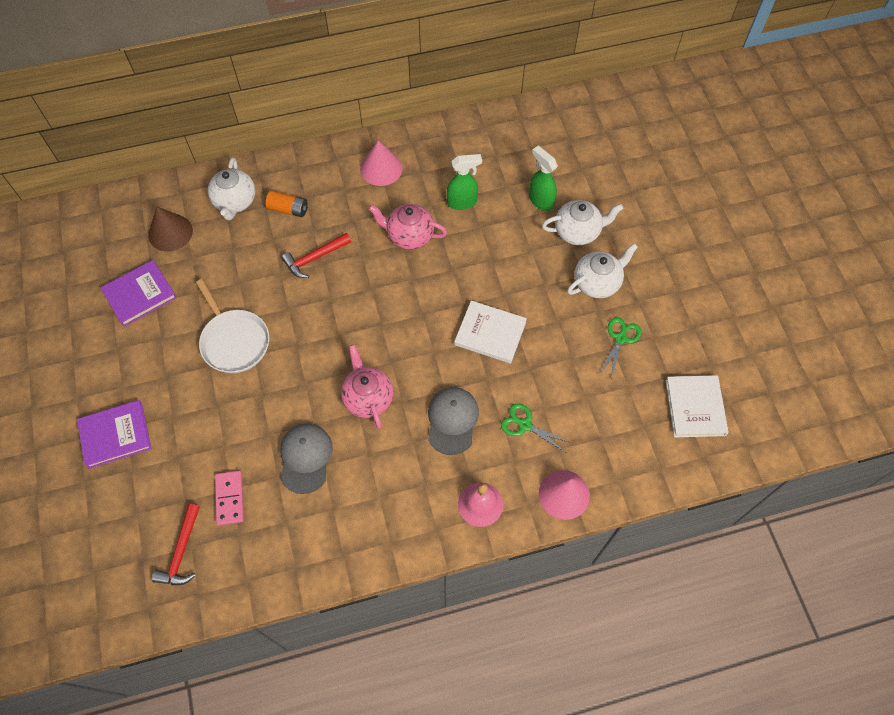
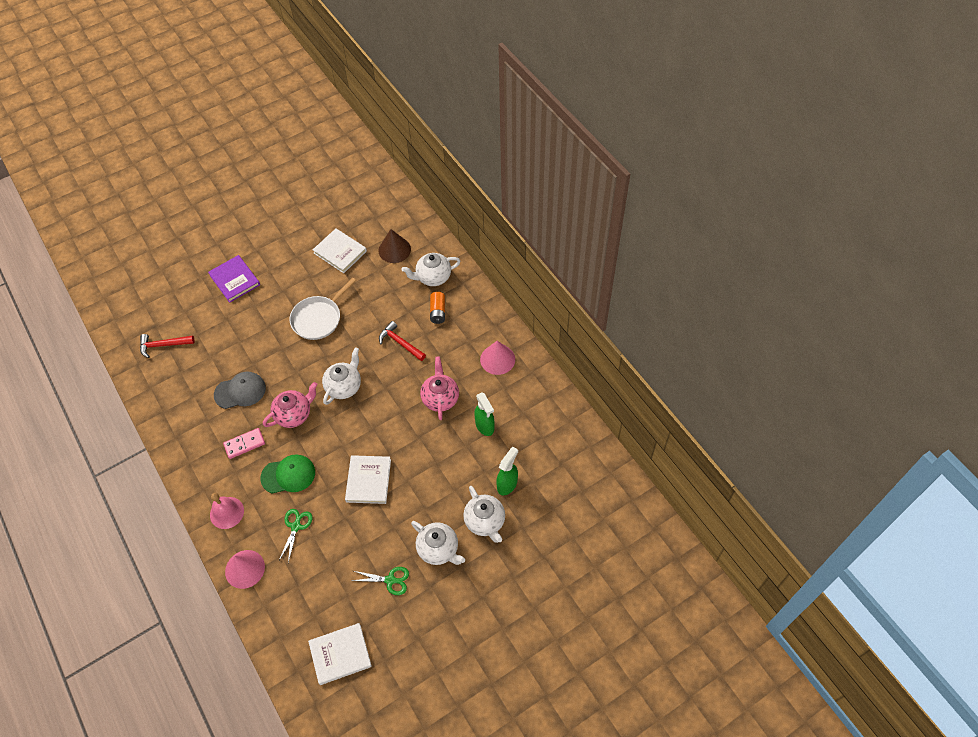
camera: 75 degrees right, 5 degrees down
(139, 294) = (340, 252): purple book -> white book
(229, 498) = (203, 358): pink domino -> pink domino (244, 444)
(350, 332) = (344, 386): none -> white teapot
(452, 420) = (288, 475): grey cap -> green cap

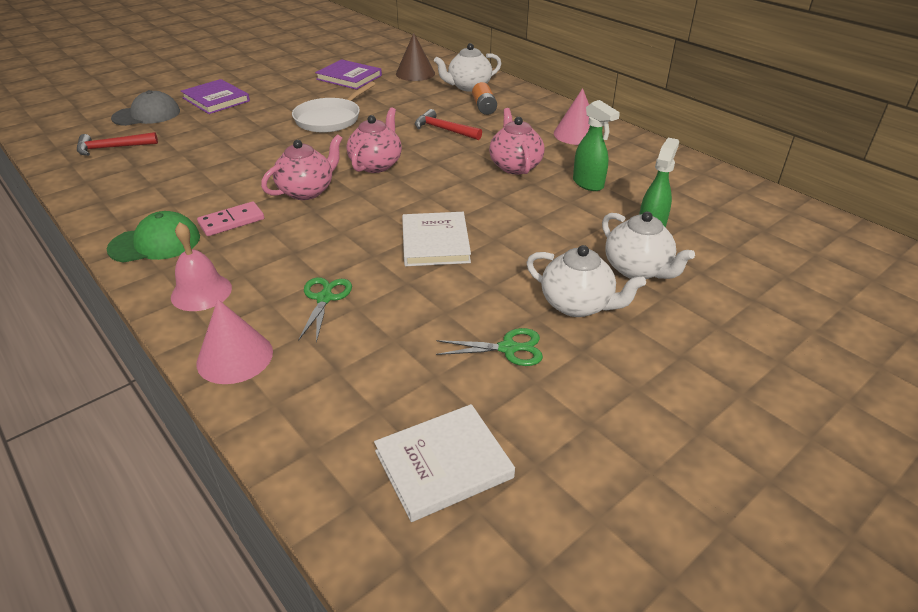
camera: 10 degrees left, 20 degrees down
(240, 391) = (224, 177): grey cap -> grey cap (147, 115)
(288, 475) = (305, 246): green cap -> green cap (155, 243)
(340, 252) = (349, 77): white book -> purple book
(344, 386) = (376, 164): white teapot -> pink teapot

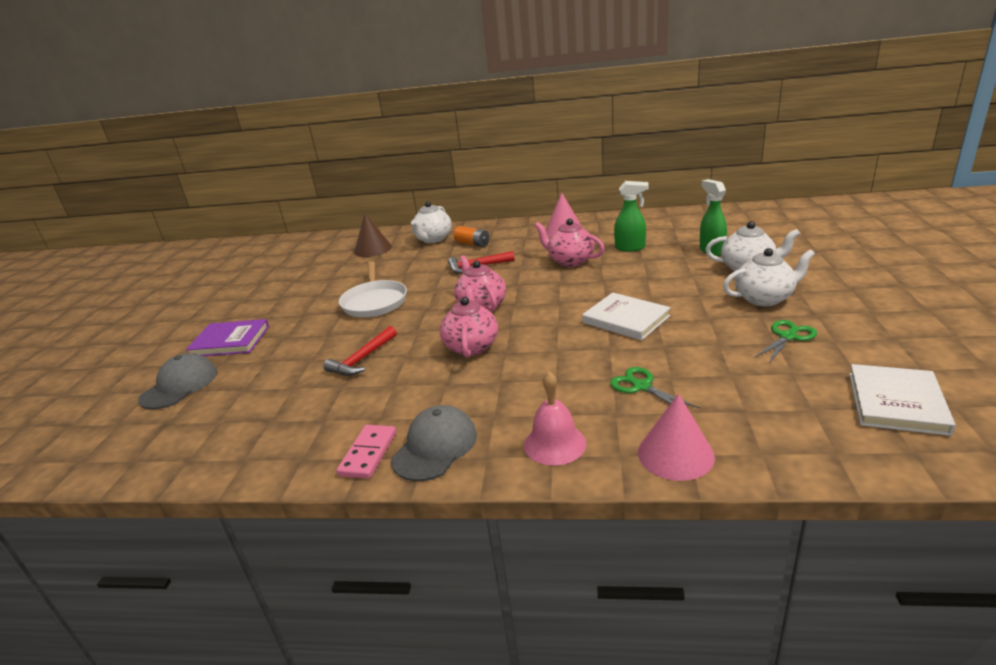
camera: 40 degrees left, 10 degrees down
(112, 148) = (205, 424): red hammer -> red hammer (362, 359)
(155, 243) = (435, 447): green cap -> grey cap
(231, 221) = (462, 395): pink domino -> pink domino (368, 453)
(349, 77) = (323, 274): purple book -> none

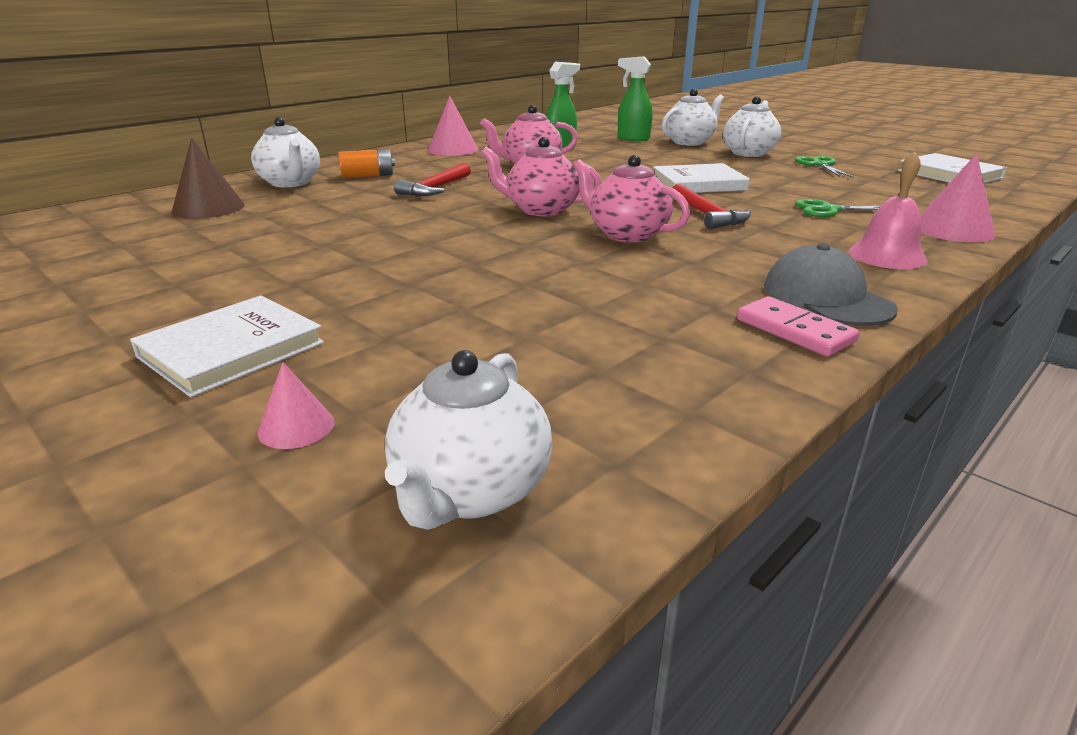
camera: 55 degrees left, 0 degrees up
(152, 439) = (470, 492): none -> white teapot
(179, 385) = (296, 427): grey cap -> pink cone
(230, 341) = (231, 350): purple book -> white book
(362, 359) = (537, 282): red hammer -> red hammer (707, 215)
(374, 302) = (384, 242): white pan -> none

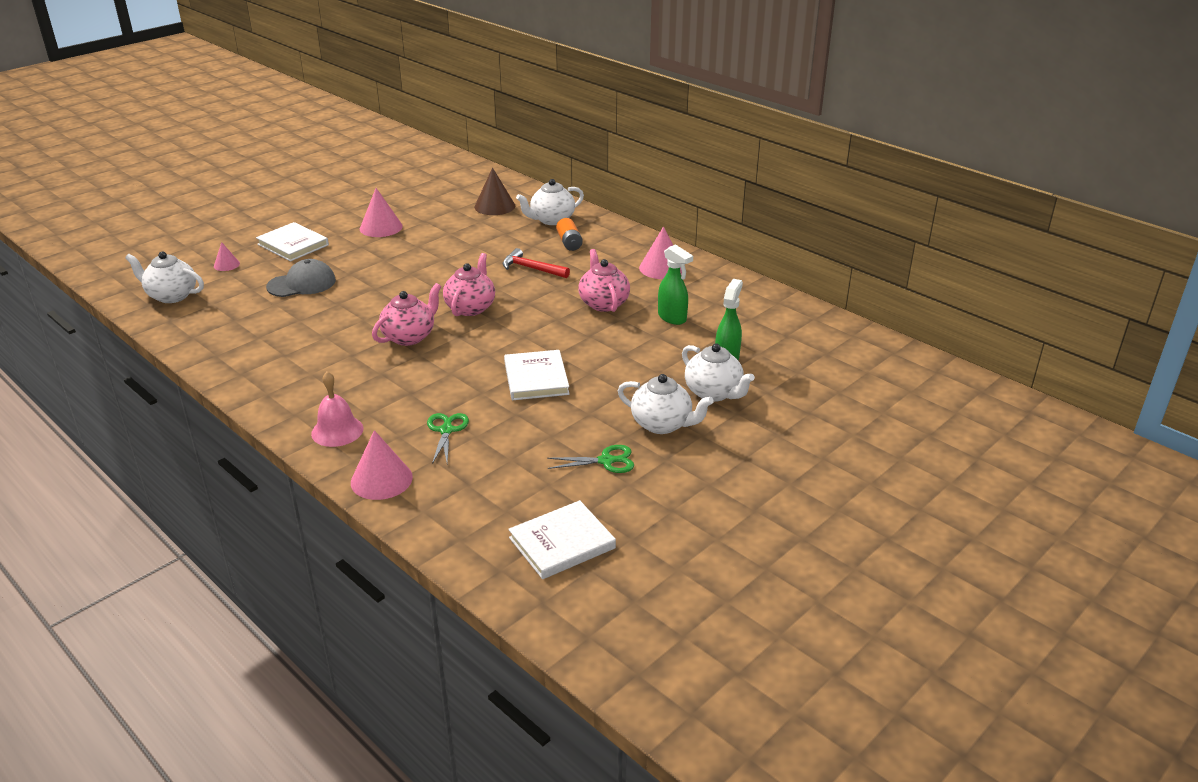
camera: 90 degrees right, 5 degrees up
(216, 274) = (381, 227): none -> pink cone
(707, 215) = (444, 372): red hammer -> none
(794, 330) = (247, 373): pink domino -> none
(826, 297) = (281, 391): grey cap -> grey cap (302, 284)

